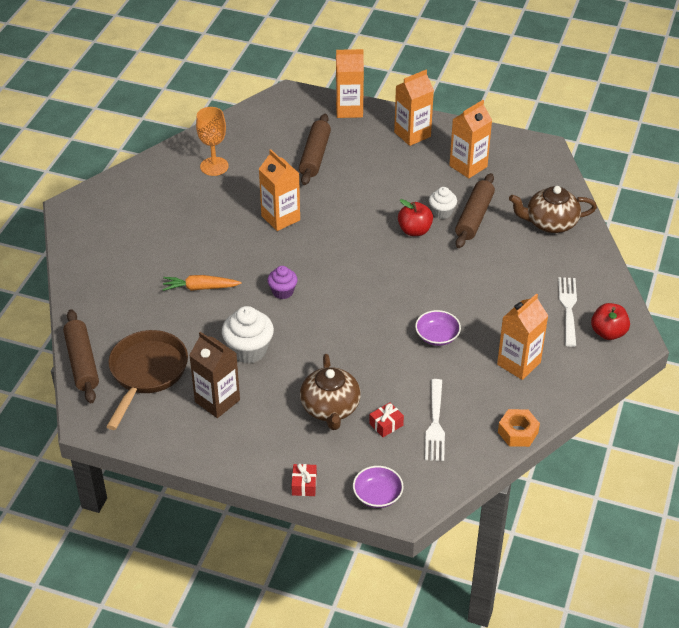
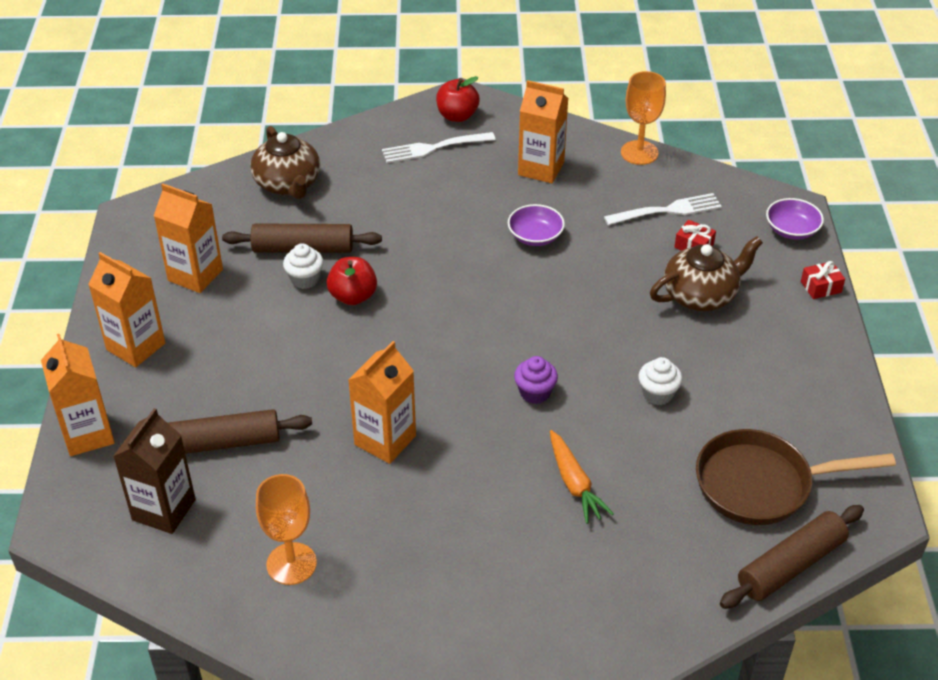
camera: 110 degrees left, 0 degrees up
(217, 401) = (758, 397): brown carton -> brown carton (164, 510)
(249, 350) = (658, 394): white cupcake -> white cupcake, size x0.61
(518, 432) = (639, 153): orange nut -> orange goblet

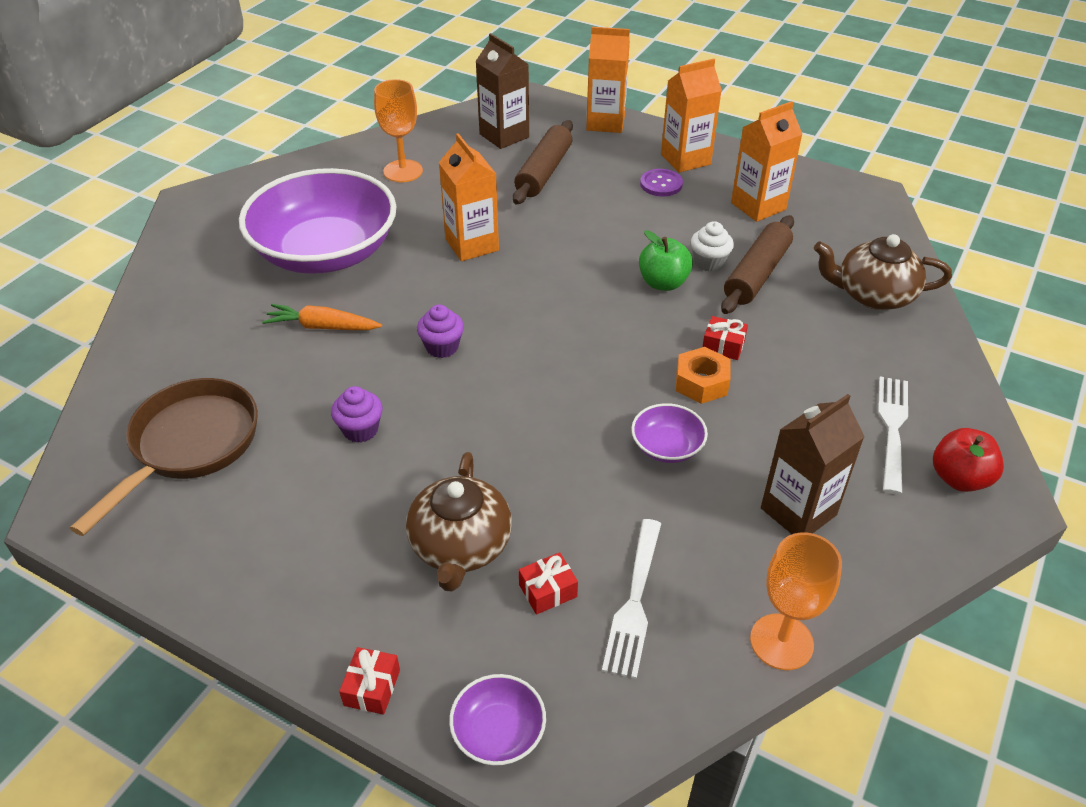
camera: 120 degrees right, 0 degrees up
(194, 348) = (661, 184): none -> purple button
(353, 296) = (663, 283): red apple -> green apple
(408, 241) = (723, 346): none -> red gift
(458, 240) = (701, 382): none -> orange nut
(474, 546) = (325, 252): none -> purple bowl
(541, 168) = (798, 511): orange carton -> brown carton
(658, 394) = (360, 430): white cupcake -> purple cupcake
(791, 565) = (101, 415): brown rolling pin -> none

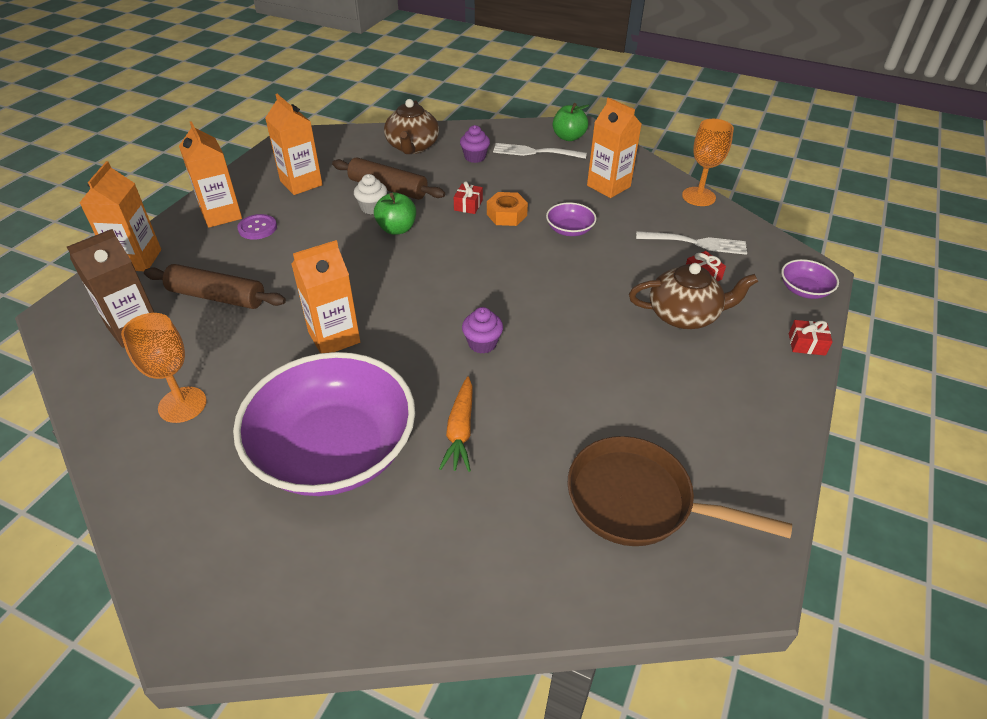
camera: 95 degrees left, 0 degrees up
(360, 430) = (590, 382): purple cupcake -> purple cupcake (475, 157)
(798, 511) = (608, 186): brown carton -> orange carton
(959, 478) = (568, 137): red apple -> green apple

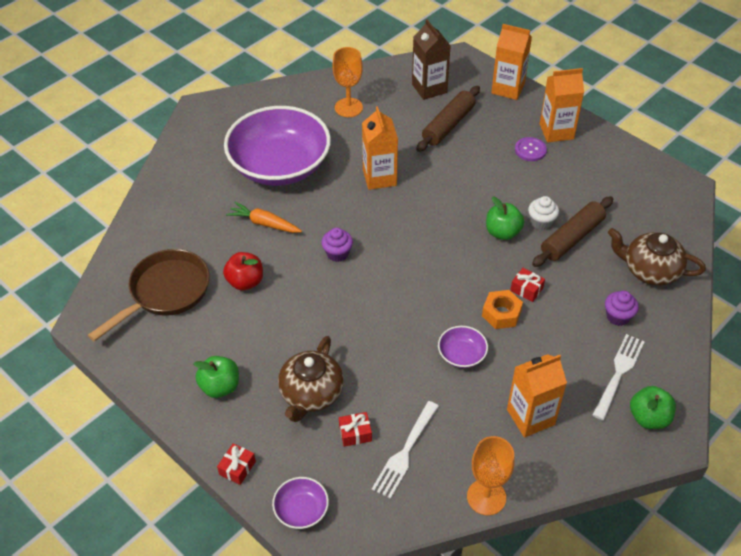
camera: 110 degrees right, 5 degrees up
(301, 183) = (595, 181): orange carton -> none
(571, 417) = (245, 282): none -> red apple
(731, 389) = (220, 387): none -> green apple

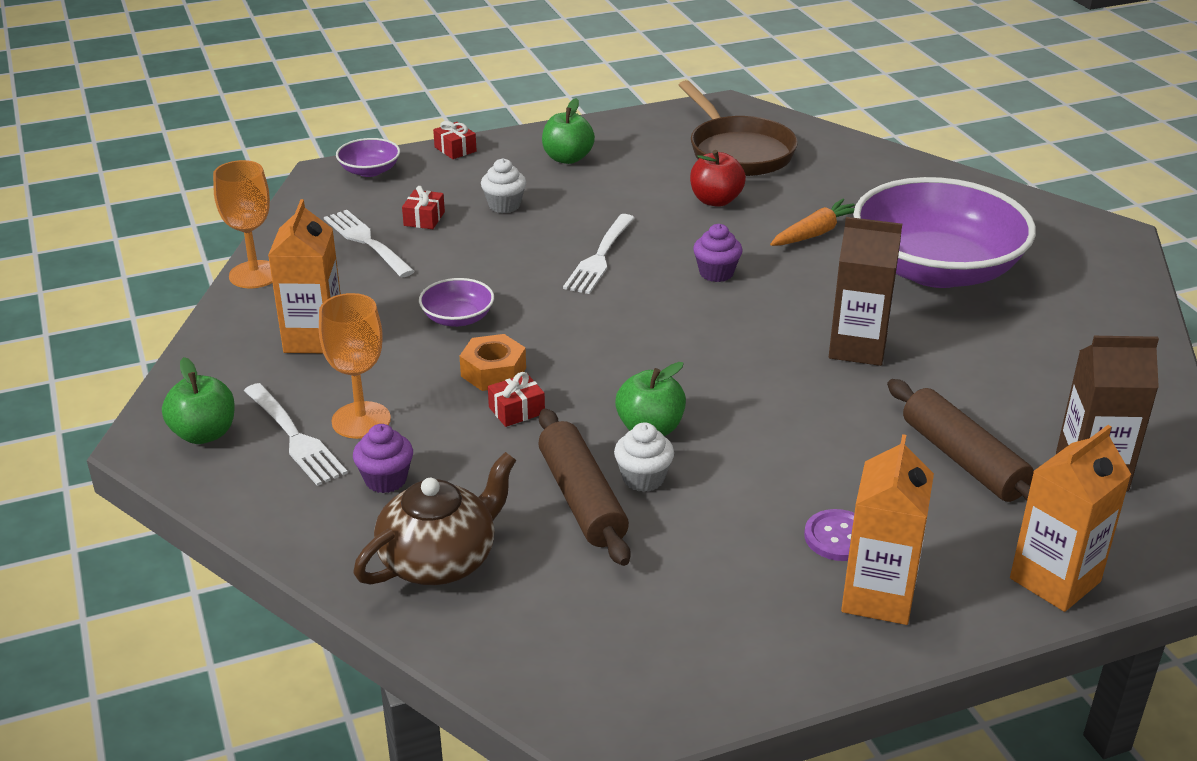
camera: 115 degrees right, 15 degrees down
(311, 394) = (504, 205): brown teapot -> white cupcake
(348, 107) = (1062, 364): orange goblet -> orange goblet (361, 420)
(350, 314) = (599, 257): none -> white fork
(379, 177) = (857, 348): orange carton -> brown carton

